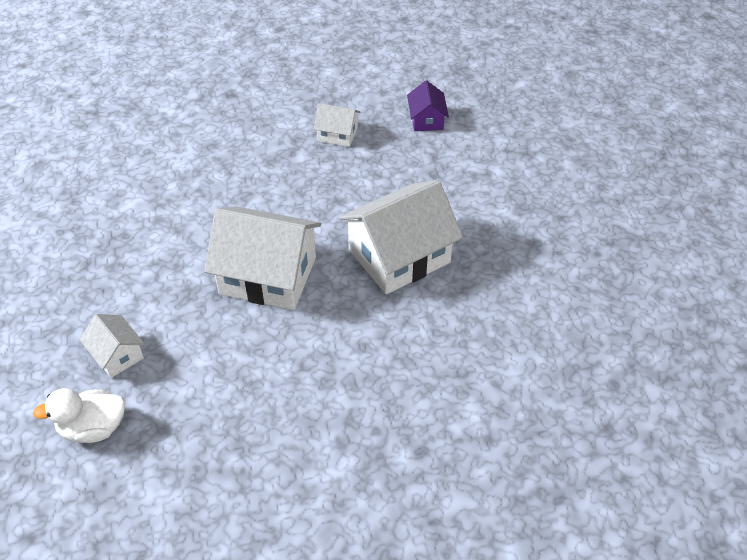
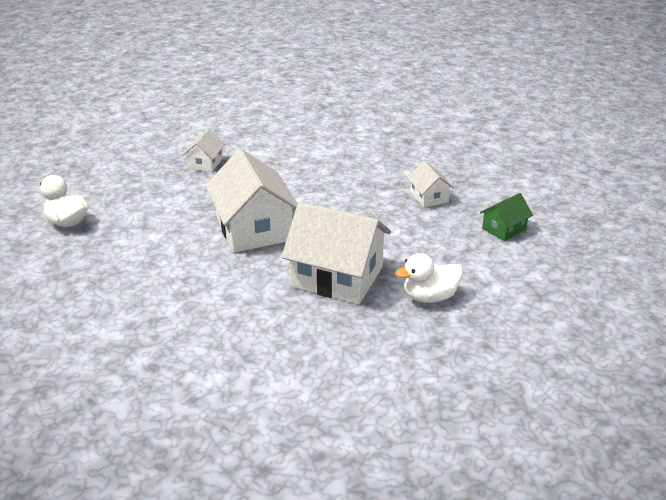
camera: 55 degrees right, 15 degrees down
(117, 355) = (130, 204): white house -> white house (205, 163)
(426, 120) = (504, 229): purple house -> green house
(477, 214) = (429, 297): none -> white duck

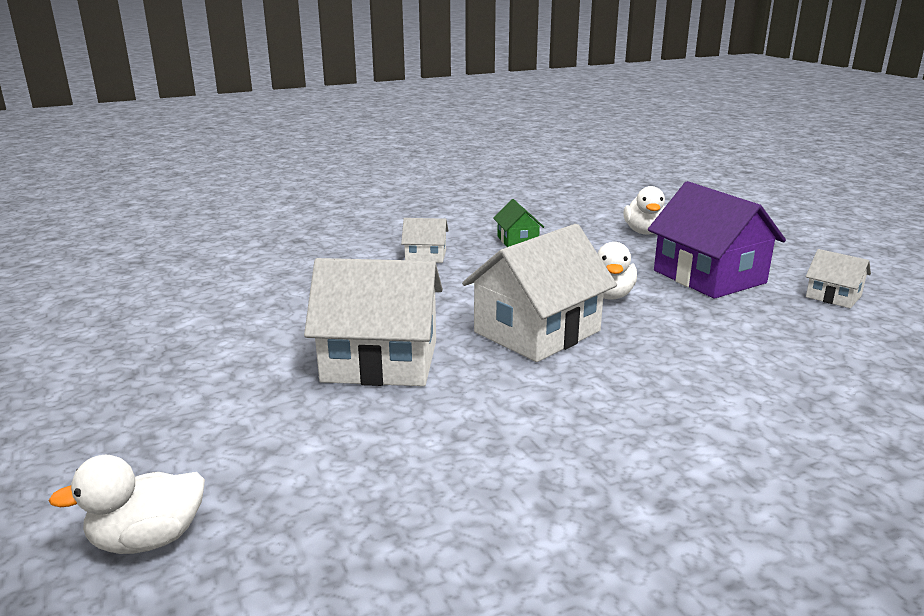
camera: 65 degrees left, 10 degrees down
(205, 163) = (154, 365): white house -> white house (833, 296)
(521, 346) = (709, 277): none -> purple house
(603, 291) = (644, 232): none -> white duck

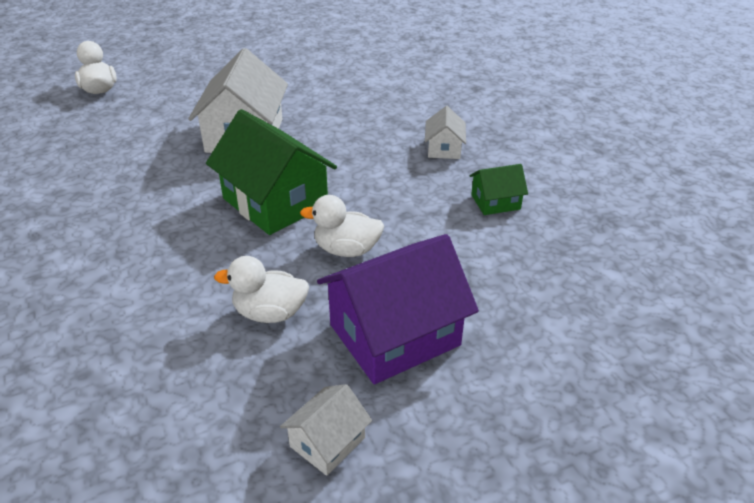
camera: 90 degrees right, 15 degrees up
(537, 332) = (275, 202): white house -> green house
(644, 232) = (549, 305): white duck -> white duck (270, 313)

